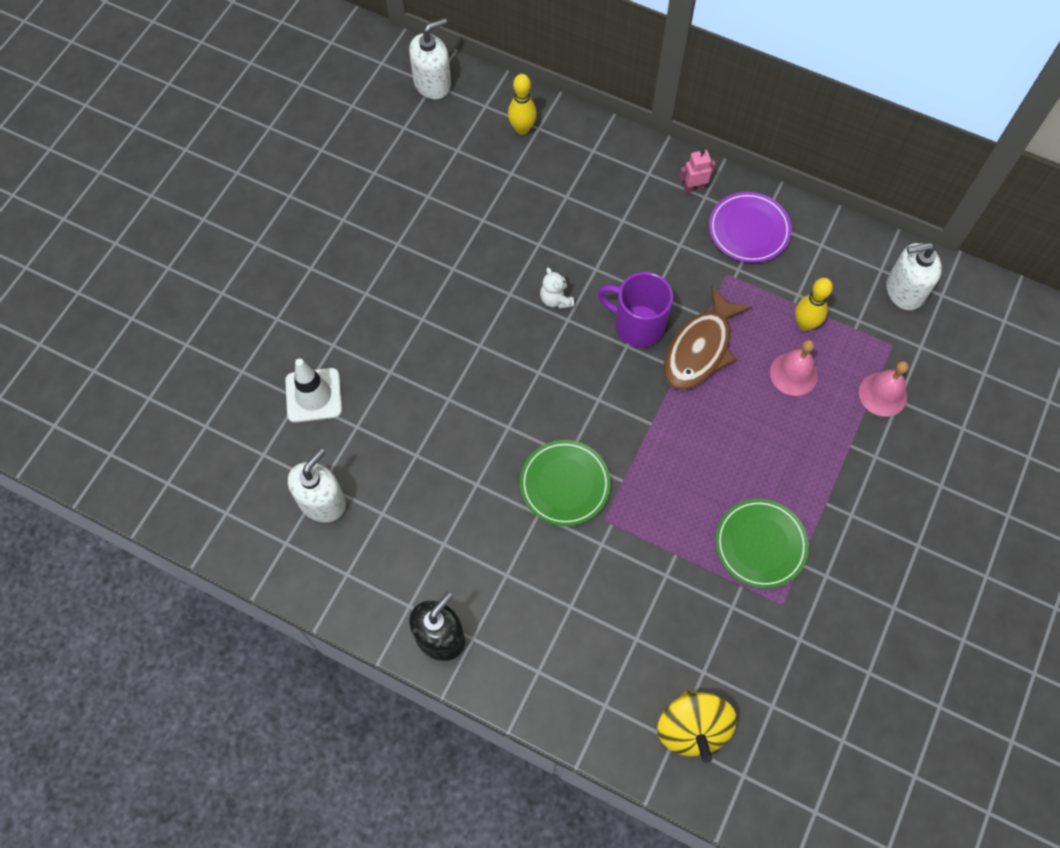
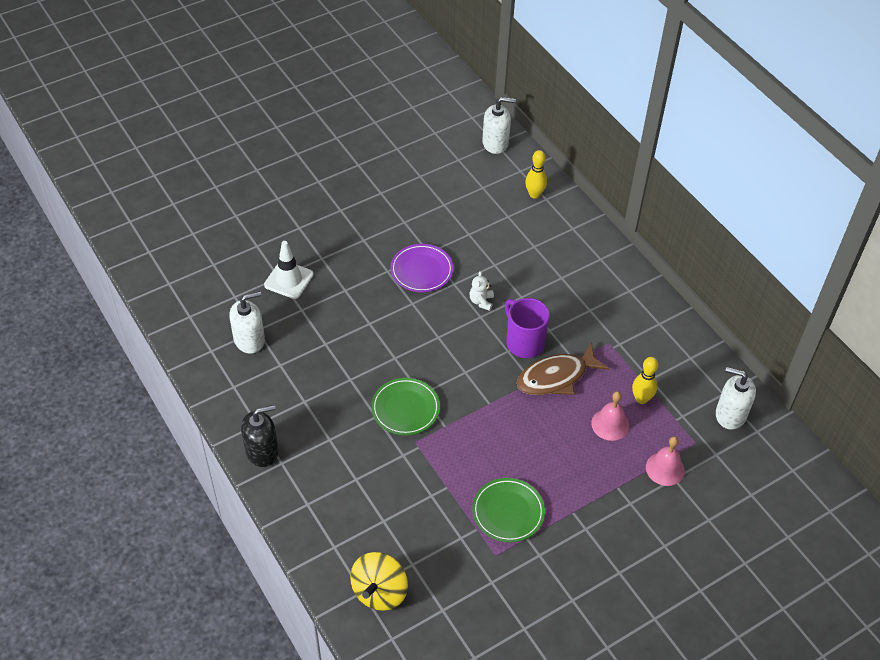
camera: 30 degrees right, 15 degrees down
(693, 188) = (625, 281): pink robot -> none
(749, 230) = (645, 324): purple plate -> purple plate (421, 270)

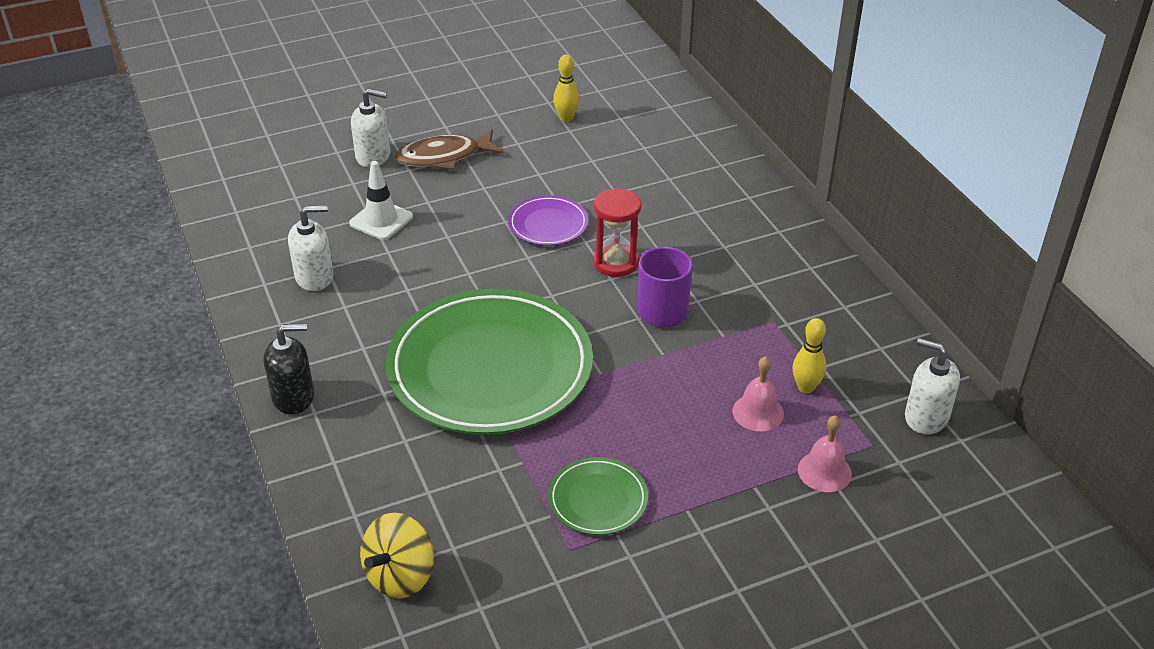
camera: 10 degrees right, 10 degrees down
(405, 408) = (490, 368): green plate -> green plate, size x2.27
(481, 301) = (616, 263): white teddy bear -> red hourglass
(495, 143) = (670, 106): white soap dispenser -> white soap dispenser (373, 156)
(534, 194) = (708, 159): yellow bowling pin -> yellow bowling pin (566, 118)
(556, 377) = (695, 353): brown fish -> brown fish (443, 157)

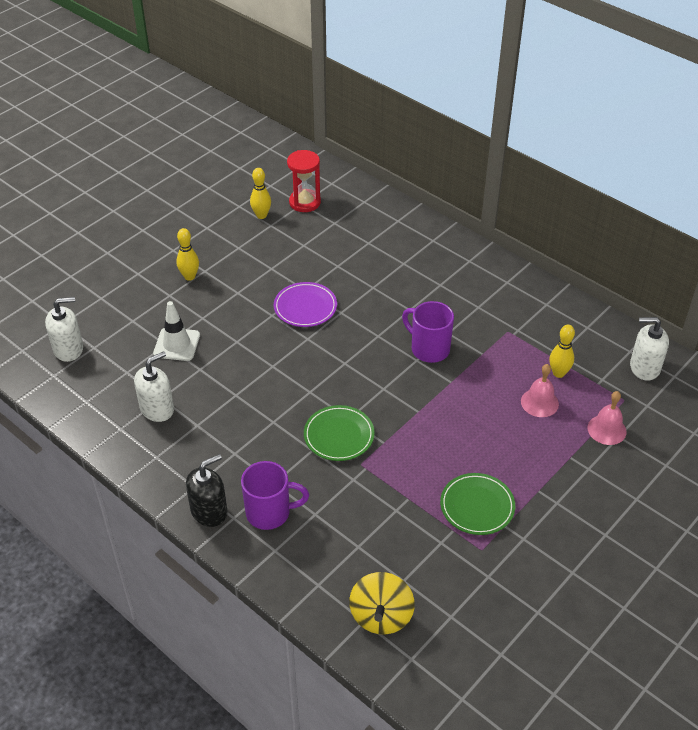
camera: 25 degrees left, 5 degrees up
(356, 421) = (270, 512): none -> purple mug
(373, 156) = (133, 292): white soap dispenser -> white soap dispenser (68, 349)
(443, 157) = (189, 276): brown fish -> yellow bowling pin
(490, 368) = (339, 435): green plate -> green plate, size x0.44
(616, 263) = (373, 322): red hourglass -> red hourglass (305, 202)

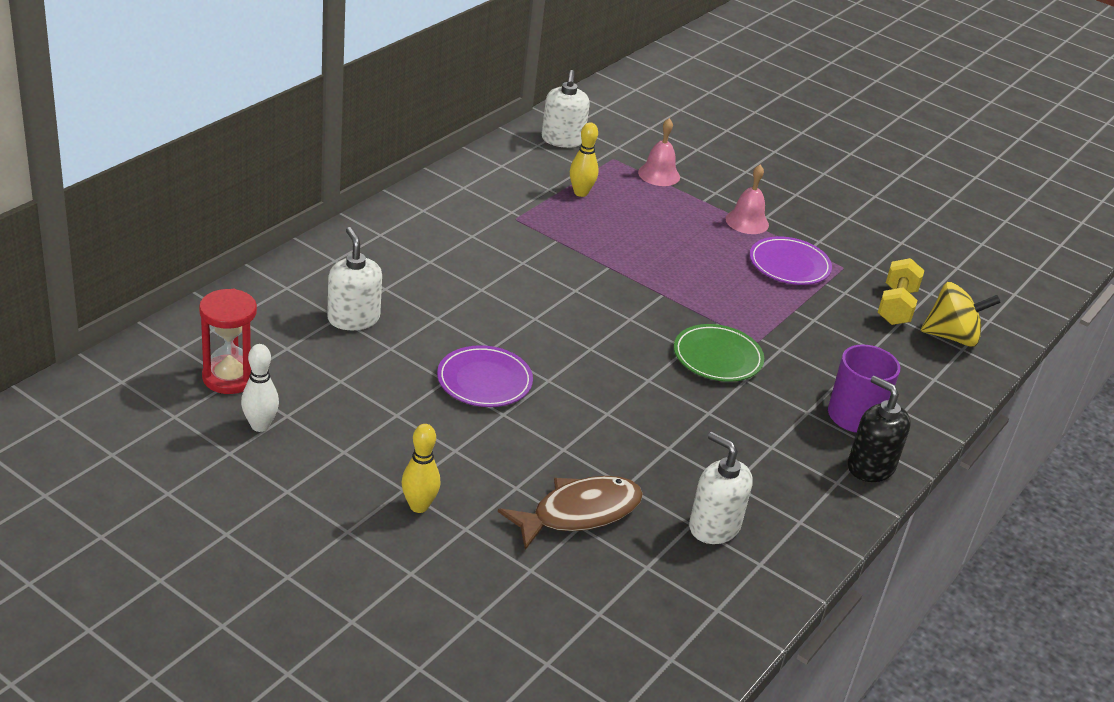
camera: 100 degrees left, 10 degrees down
(68, 349) = (609, 646): white soap dispenser -> white soap dispenser (353, 318)
(177, 344) = (579, 513): white traffic cone -> brown fish
(261, 215) = (260, 426): yellow bowling pin -> white bowling pin
(424, 580) = (896, 306): none -> yellow dumbbell
(429, 349) = (554, 279): purple mug -> none
(477, 506) = (789, 265): green plate -> purple plate
(539, 402) = (629, 210): pink bell -> pink bell (747, 222)

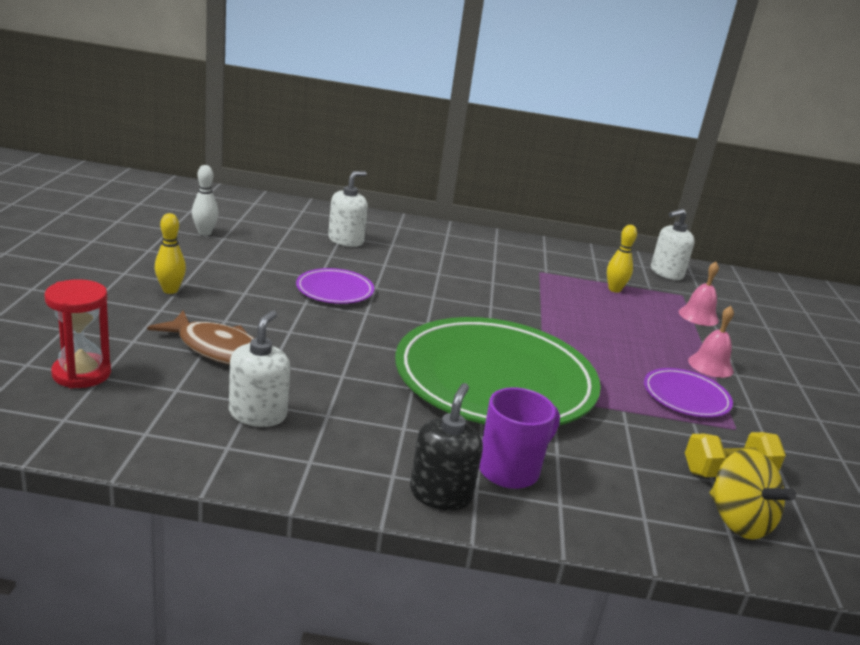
camera: 60 degrees right, 10 degrees down
(230, 377) = (242, 218): red hourglass -> red hourglass (81, 373)
(717, 357) = (495, 380): green plate -> green plate, size x2.27

